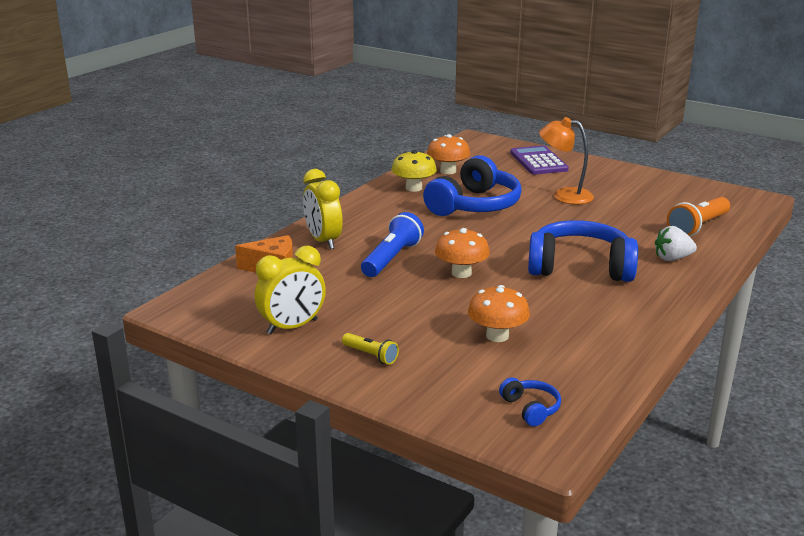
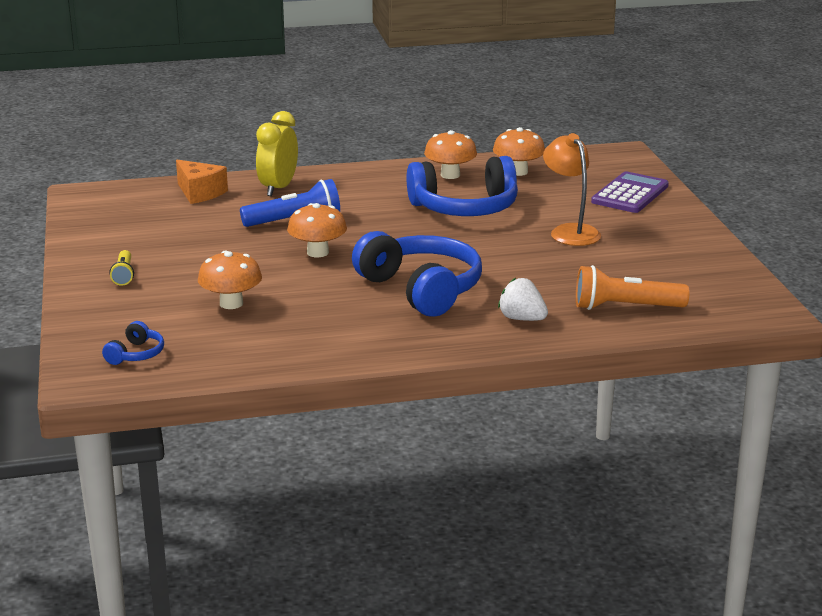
camera: 45 degrees right, 0 degrees up
(292, 327) = (121, 236): yellow clock -> none
(413, 188) = (450, 175): yellow mushroom -> orange mushroom

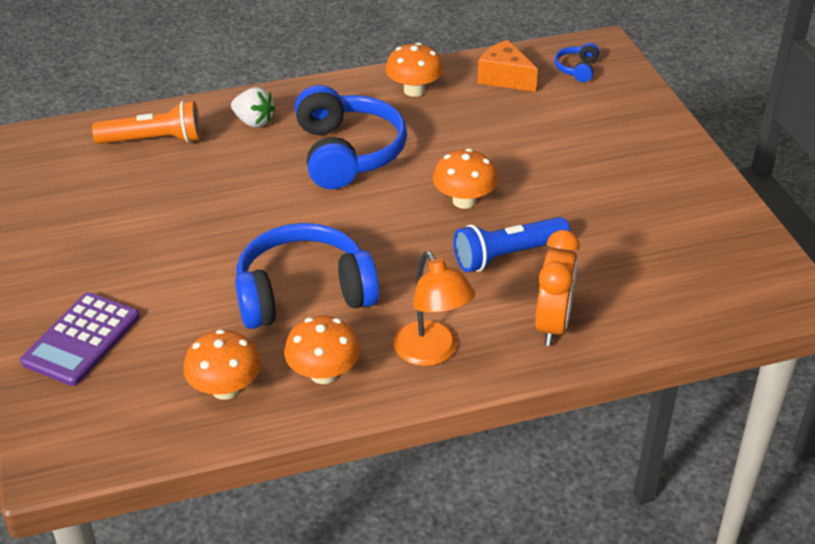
camera: 175 degrees right, 15 degrees up
(123, 275) = (647, 157): yellow flashlight -> none
(200, 193) = (649, 307): orange cheese -> orange cheese (504, 78)
(231, 303) = (524, 126): orange mushroom -> orange mushroom (414, 90)
(278, 188) = (553, 325): yellow clock -> orange clock
(421, 289) = (348, 153): blue headphones -> blue headphones turned 150 degrees counterclockwise
(570, 231) = (180, 254): orange lamp -> orange lamp (432, 353)

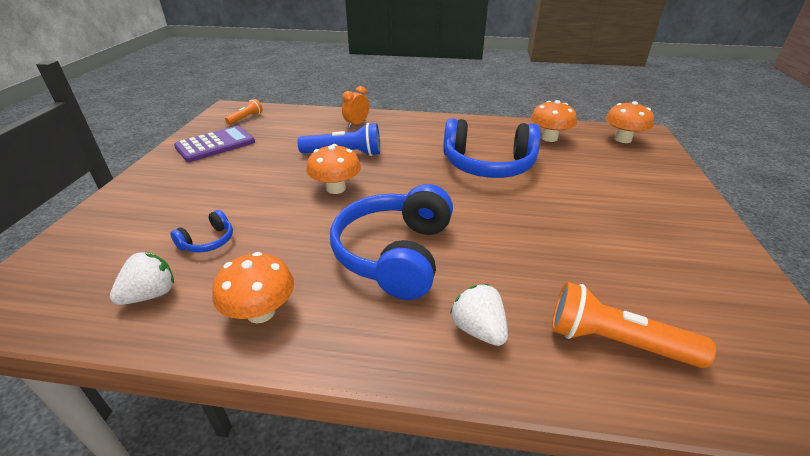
camera: 155 degrees left, 5 degrees down
(81, 339) = (647, 175): purple calculator -> purple calculator (215, 144)
(323, 373) = (492, 132): orange mushroom -> orange mushroom (623, 139)
(432, 353) = (429, 128): orange lamp -> none
(504, 78) = (151, 295): orange cheese -> white strawberry
(553, 325) = (356, 124): orange clock -> orange clock, size x0.63
(577, 69) = (70, 280): blue headphones -> blue headphones (208, 241)
(735, 282) = (246, 118): none -> orange flashlight

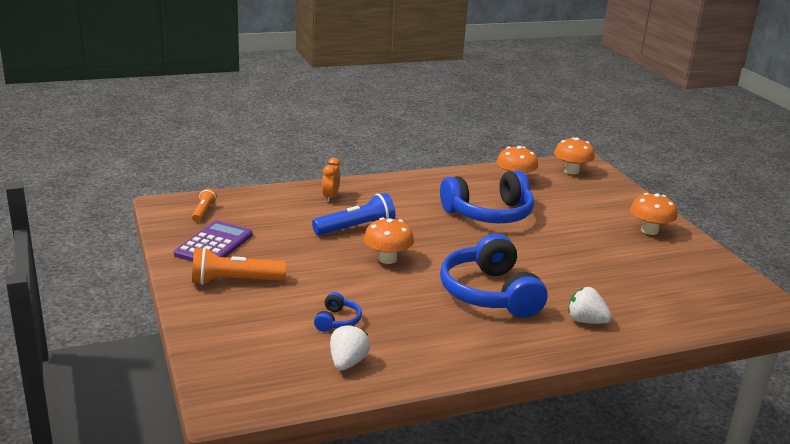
camera: 30 degrees left, 10 degrees down
(261, 312) = (442, 350): orange mushroom -> orange mushroom (649, 230)
(615, 342) = (662, 306): orange flashlight -> orange flashlight (234, 281)

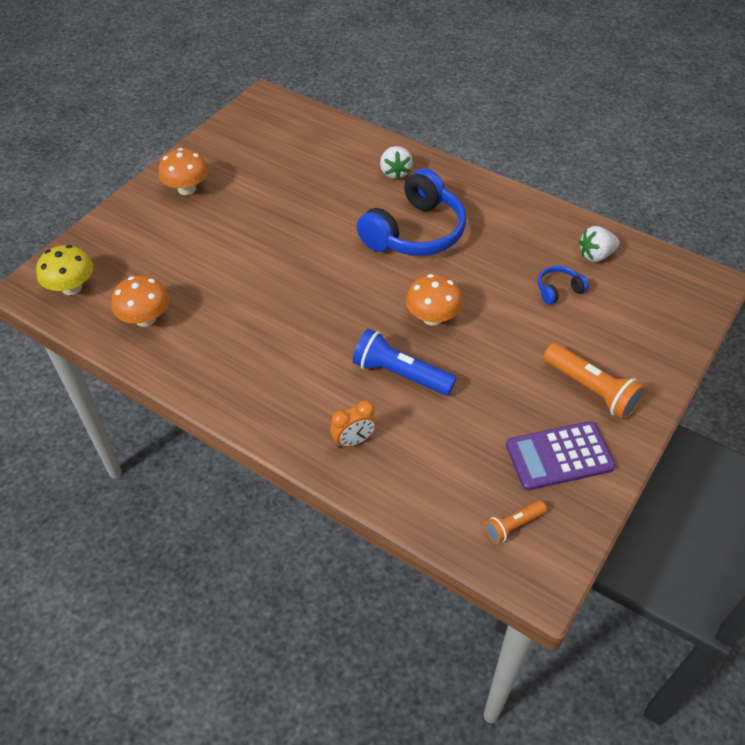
camera: 125 degrees left, 25 degrees up
(489, 214) = (259, 298): blue headphones -> none
(571, 171) = (71, 287): orange mushroom -> yellow mushroom

